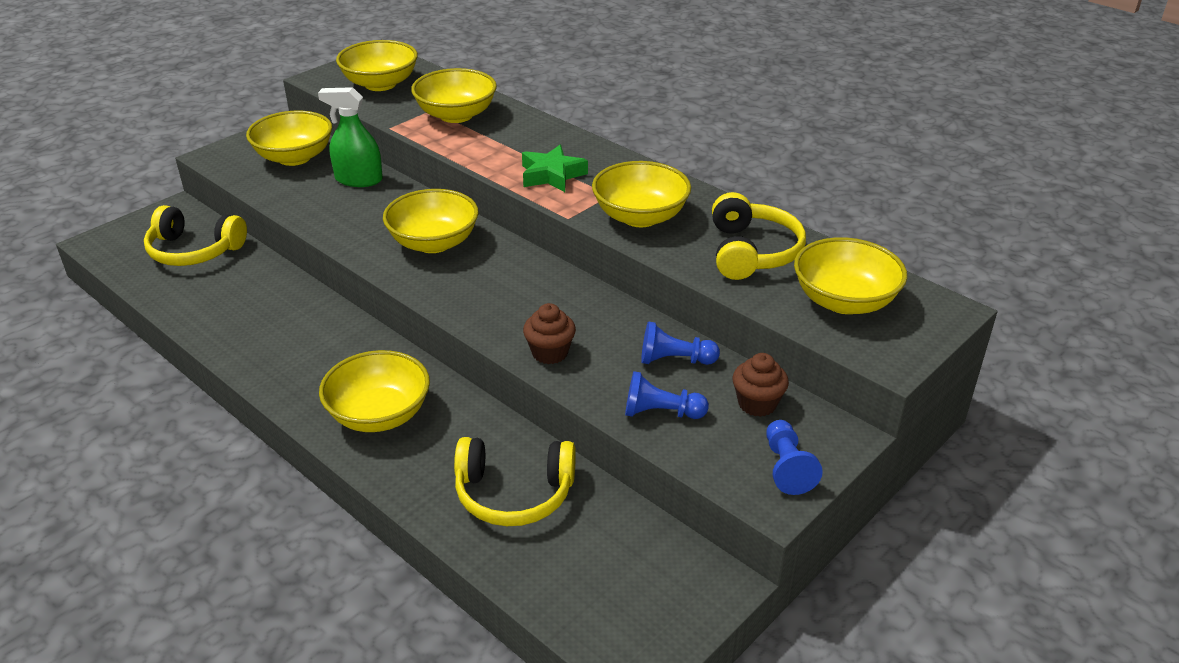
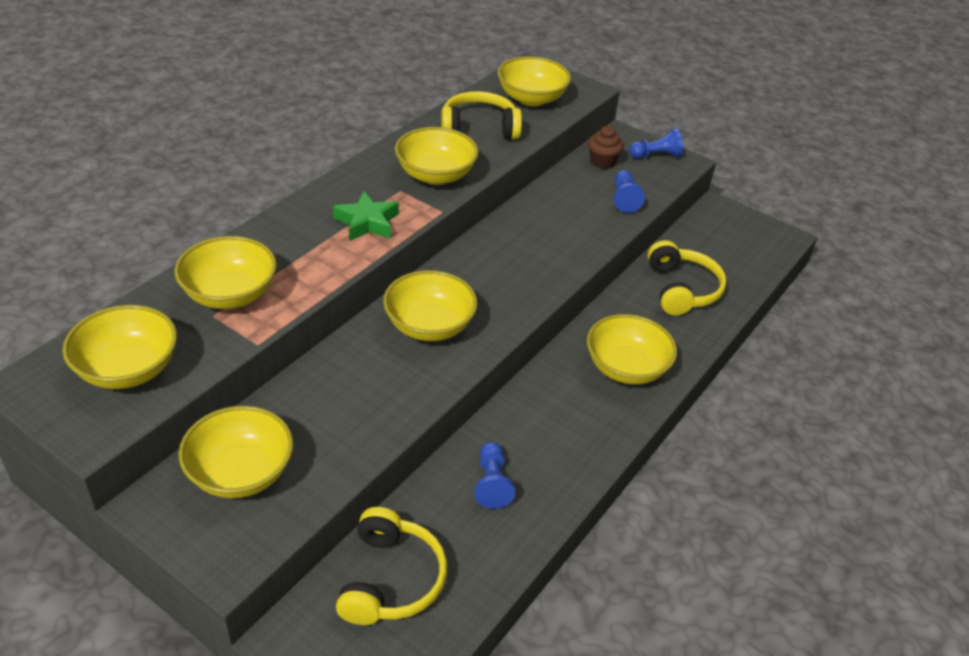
camera: 100 degrees left, 5 degrees up
(358, 179) = (302, 401): green spray bottle -> none
(550, 353) = (576, 248): brown cupcake -> none
(674, 360) = (568, 192): blue pawn -> blue pawn (492, 483)

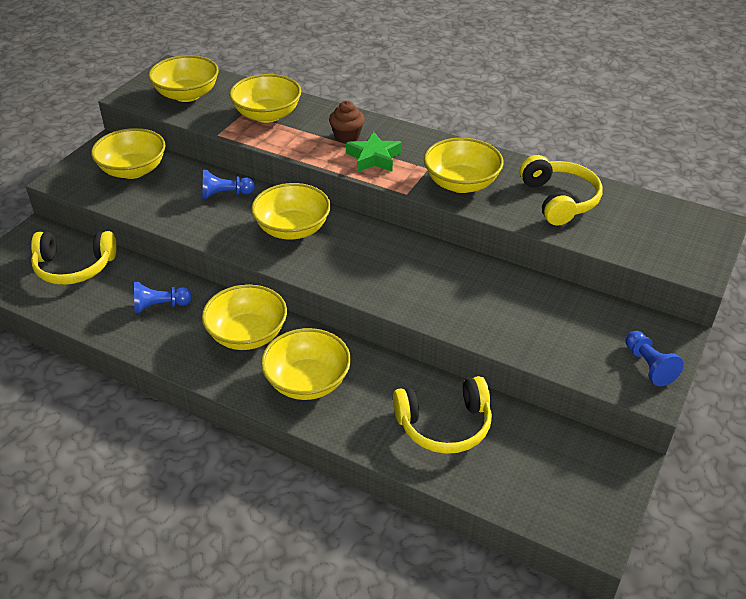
camera: 85 degrees right, 0 degrees up
(531, 98) = (644, 229): yellow bowl -> yellow bowl (247, 335)
(602, 162) = (604, 320): brown cupcake -> brown cupcake (347, 137)
(624, 199) = (539, 340): blue pawn -> blue pawn (225, 194)

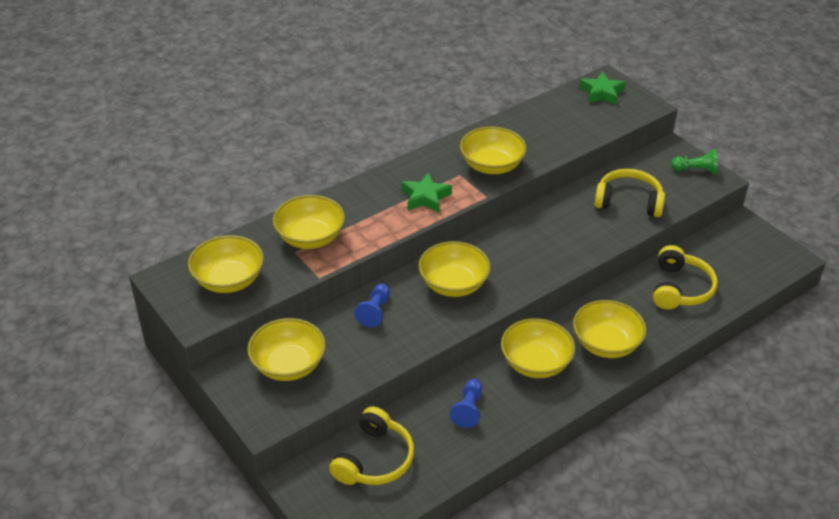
camera: 65 degrees left, 0 degrees up
(347, 137) = (383, 202): brown cupcake -> none
(559, 200) = (541, 129): yellow headphones -> yellow headphones (628, 201)
(648, 366) = (695, 170): blue pawn -> green pawn
(681, 226) = (601, 93): none -> green star

